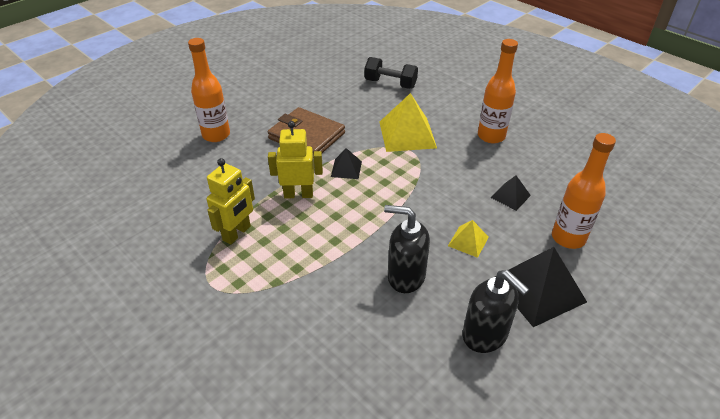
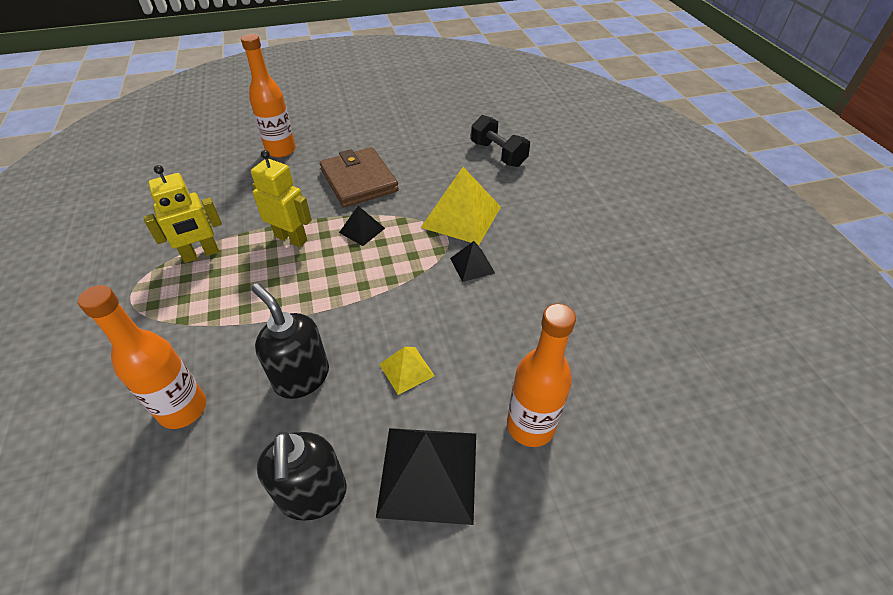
camera: 30 degrees right, 5 degrees up
(491, 136) = (556, 255): orange bottle -> orange bottle (183, 409)
(510, 196) = (509, 338): black pyramid -> black pyramid (472, 265)

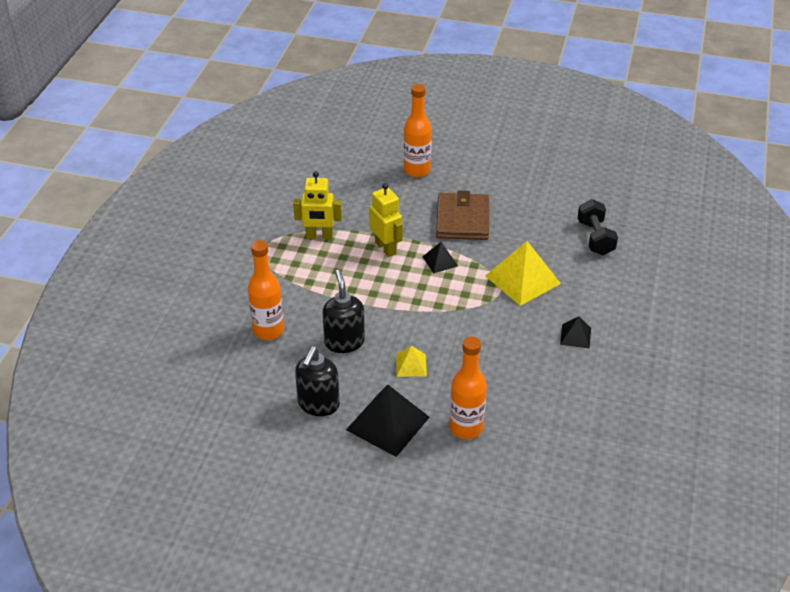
camera: 30 degrees right, 5 degrees down
(472, 265) = (503, 318): black pyramid -> black pyramid (575, 336)

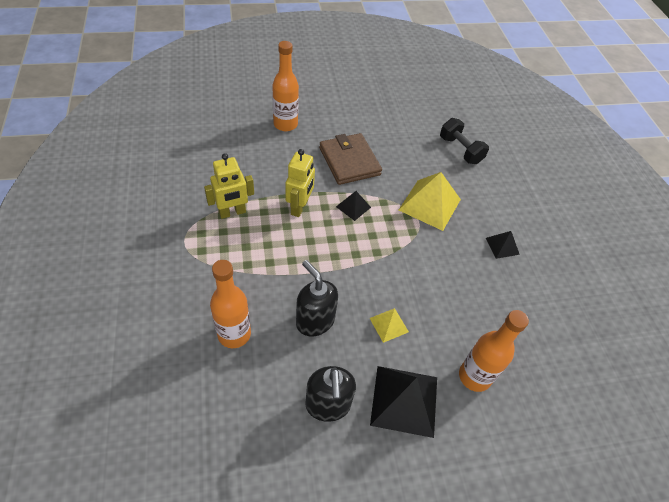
camera: 30 degrees left, 10 degrees up
(386, 248) = (299, 207): yellow robot -> yellow robot turned 75 degrees clockwise

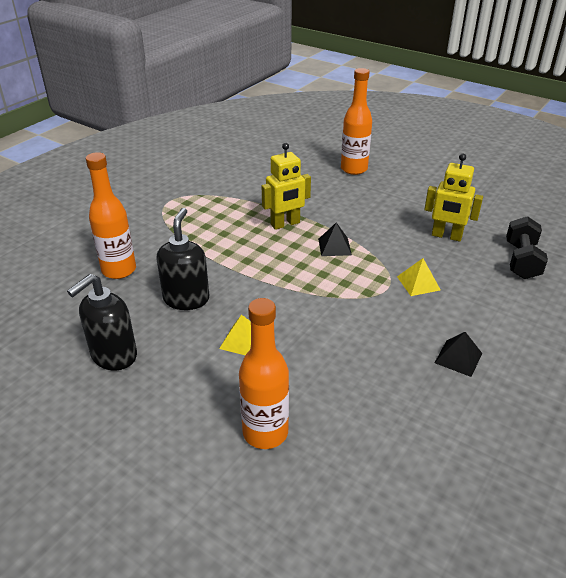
camera: 50 degrees right, 15 degrees down
(232, 212) = (227, 202): yellow robot -> yellow robot (446, 236)
(349, 161) = (378, 216): brown wallet -> none
(404, 400) = (175, 399): black pyramid -> none
(430, 204) = (418, 283): yellow pyramid -> yellow pyramid, size x0.52

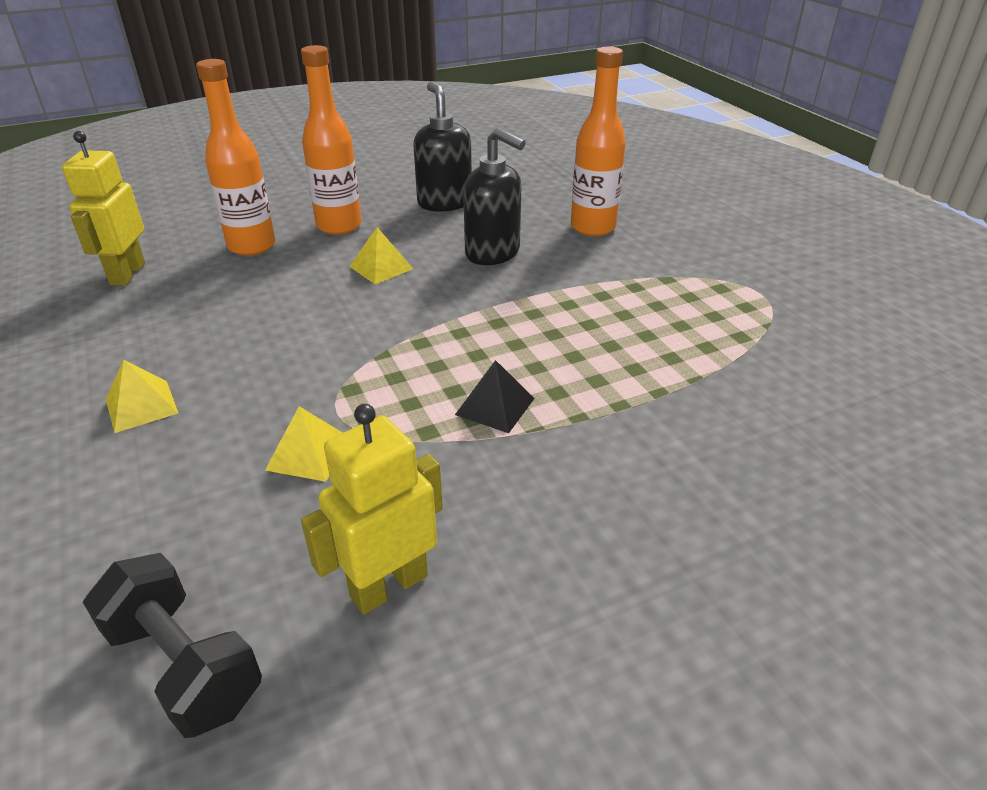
camera: 120 degrees right, 0 degrees up
(285, 224) = (608, 380): yellow robot -> yellow robot (127, 274)
(354, 169) = (809, 587): orange bottle -> orange bottle (339, 226)
(458, 358) = (141, 406): black pyramid -> yellow pyramid

